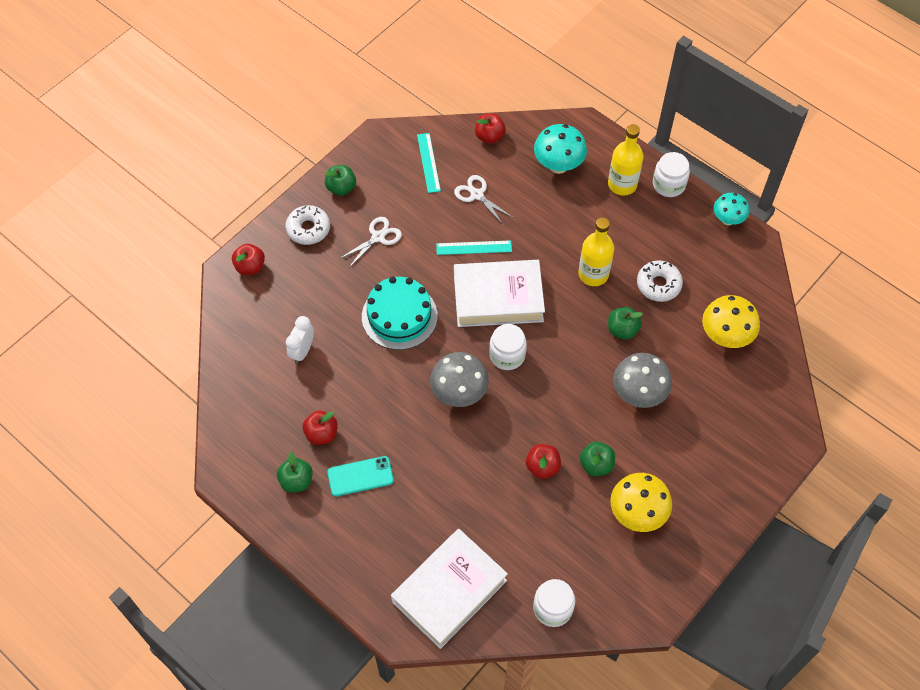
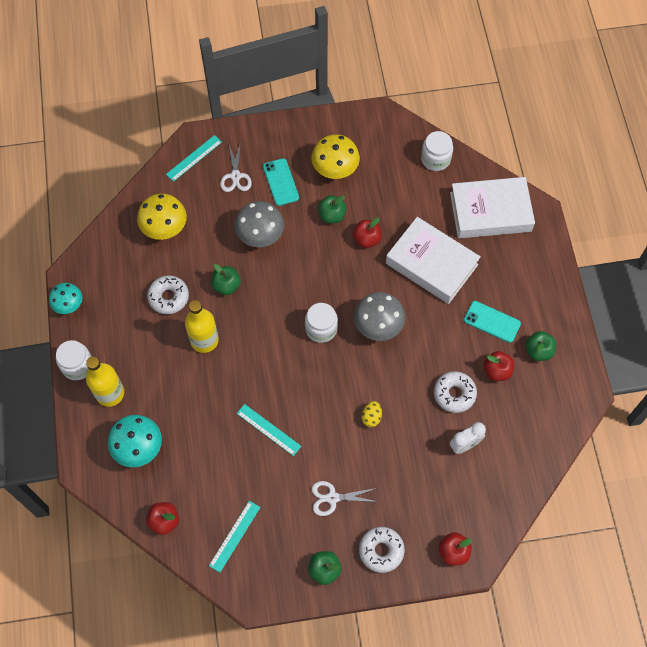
camera: 140 degrees left, 5 degrees up
(344, 386) = (454, 394): none -> white donut
(399, 316) = (371, 417): turquoise cake -> yellow egg
(477, 195) = (224, 474): white scissors -> white scissors (235, 176)
(498, 298) = (288, 375): white book -> white book (431, 264)
(674, 461) = (281, 182): none -> turquoise phone
(776, 421) = (194, 158): none -> turquoise ruler

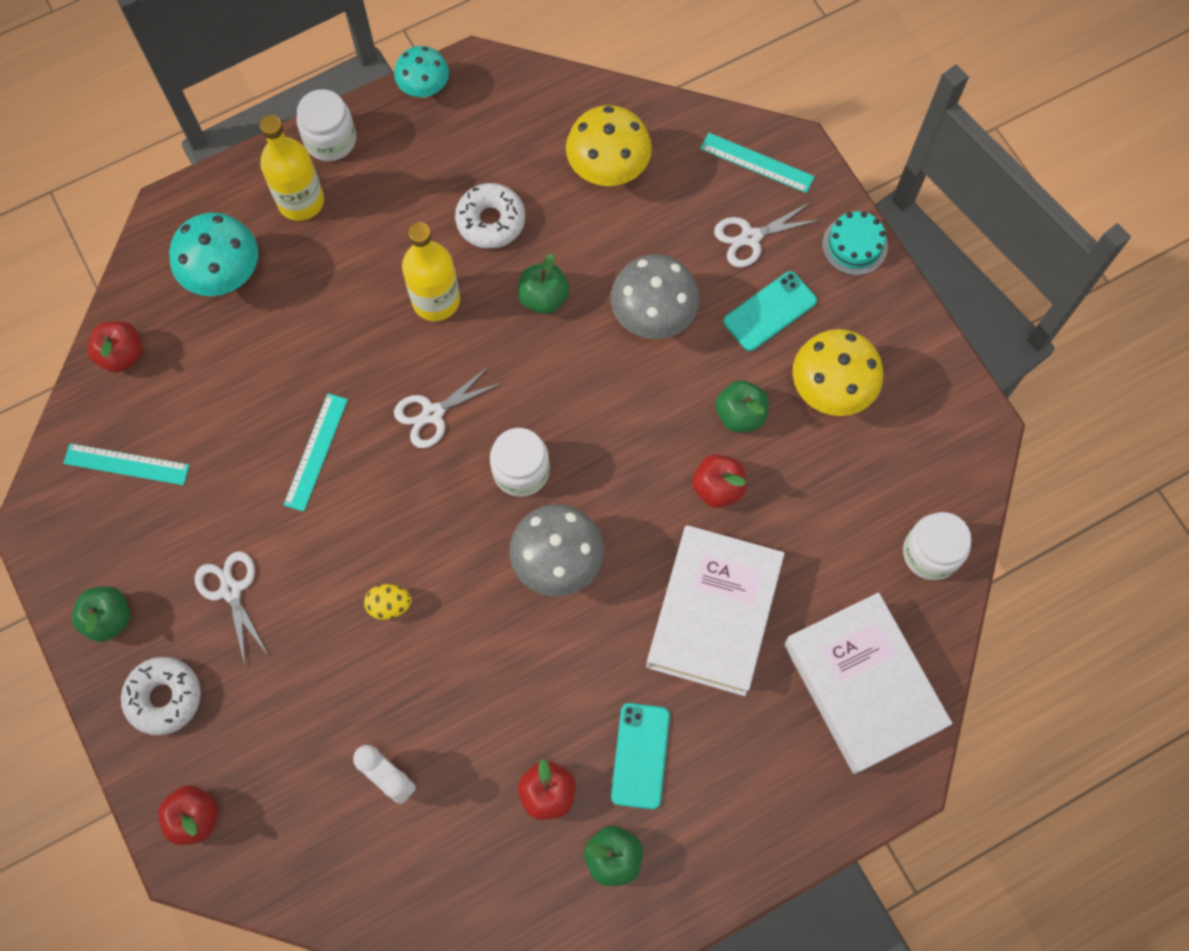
camera: 70 degrees right, 5 degrees up
(261, 131) = (854, 245): none -> turquoise cake
(271, 362) = (433, 414): none -> white scissors
(454, 394) = (478, 731): white donut -> none

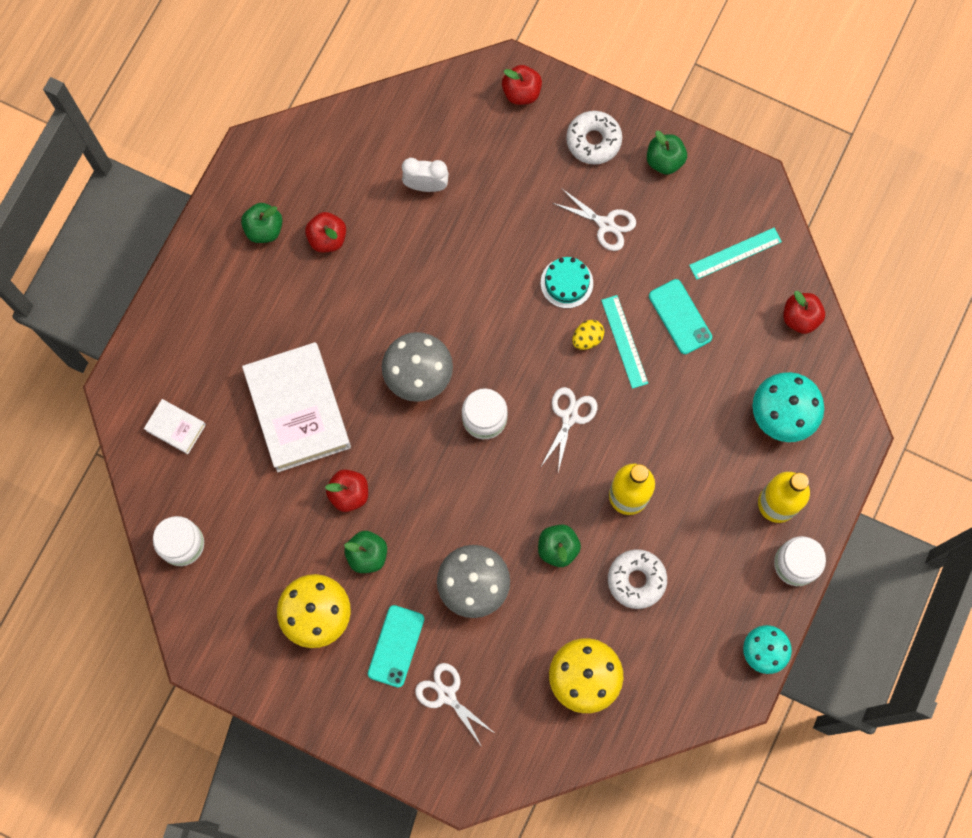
camera: 145 degrees right, 5 degrees up
(389, 605) = (503, 280): yellow egg -> yellow egg (587, 338)
(640, 755) = (286, 295): turquoise phone -> turquoise phone (680, 317)
(750, 237) = (446, 695): white scissors -> white scissors turned 75 degrees counterclockwise
(757, 163) = (481, 760): turquoise ruler -> none
(854, 245) = (368, 741): turquoise cake -> turquoise cake (566, 283)
(863, 685) = (176, 428): white book -> white book, size x0.45

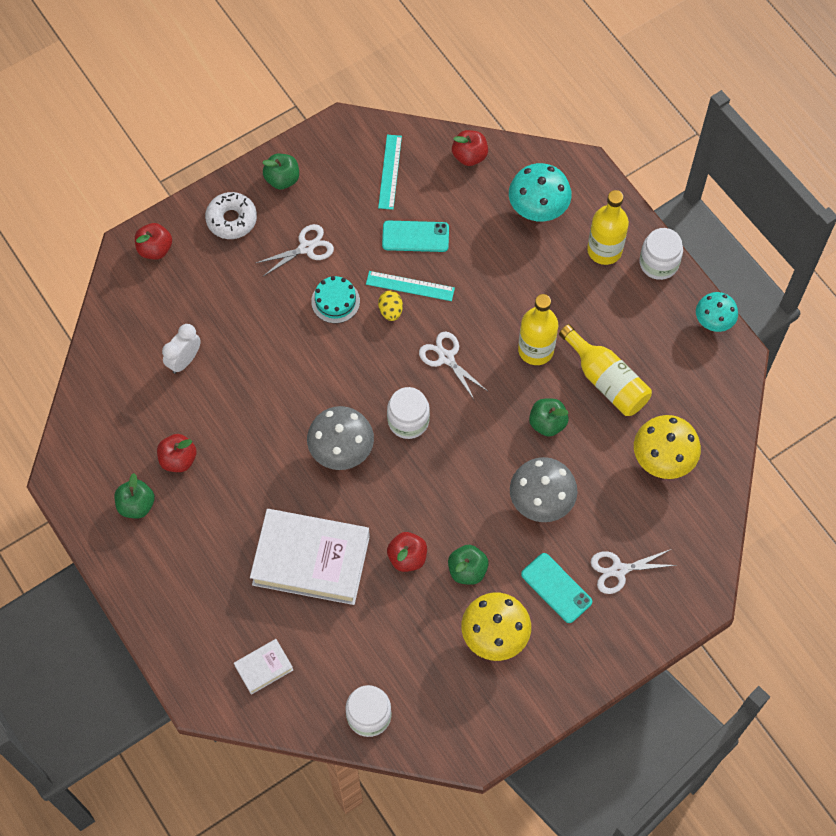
camera: 60 degrees left, 10 degrees down
(636, 580) = (606, 380): white donut -> yellow bottle

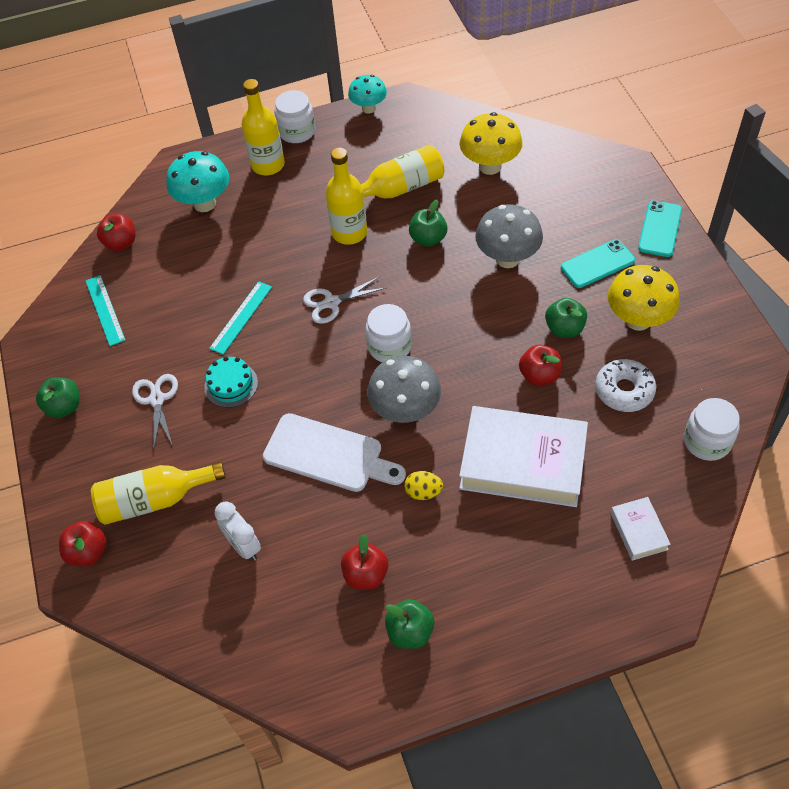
camera: 70 degrees left, 10 degrees down
(211, 280) = (155, 500): none -> yellow bottle
(231, 219) = (89, 465): white donut -> white donut (624, 390)
(283, 400) = (328, 454): none -> white cutting board
(311, 560) = (523, 462): white book -> white book turned 75 degrees clockwise
(390, 172) = (105, 310): turquoise ruler -> turquoise ruler turned 45 degrees clockwise
(390, 311) = (262, 338): yellow egg -> yellow egg (423, 492)
(415, 237) = (188, 302): turquoise phone -> turquoise phone (660, 229)
(618, 570) = (589, 216): white scissors -> none

